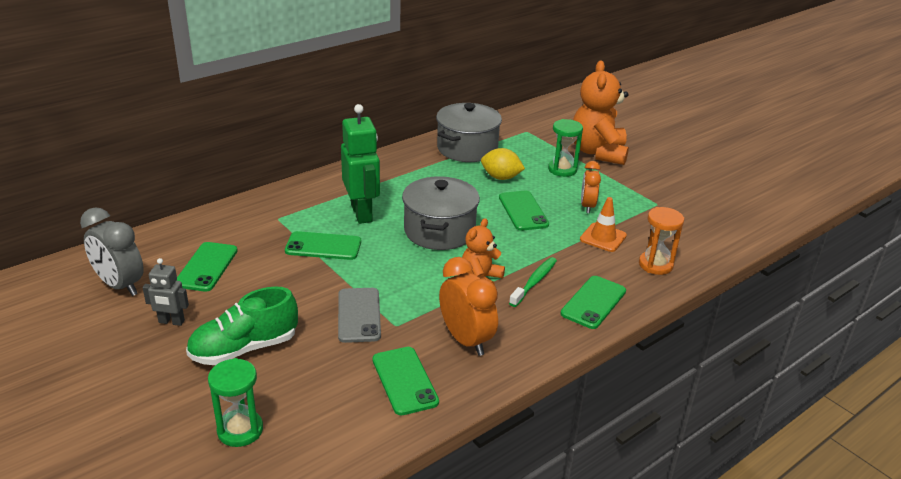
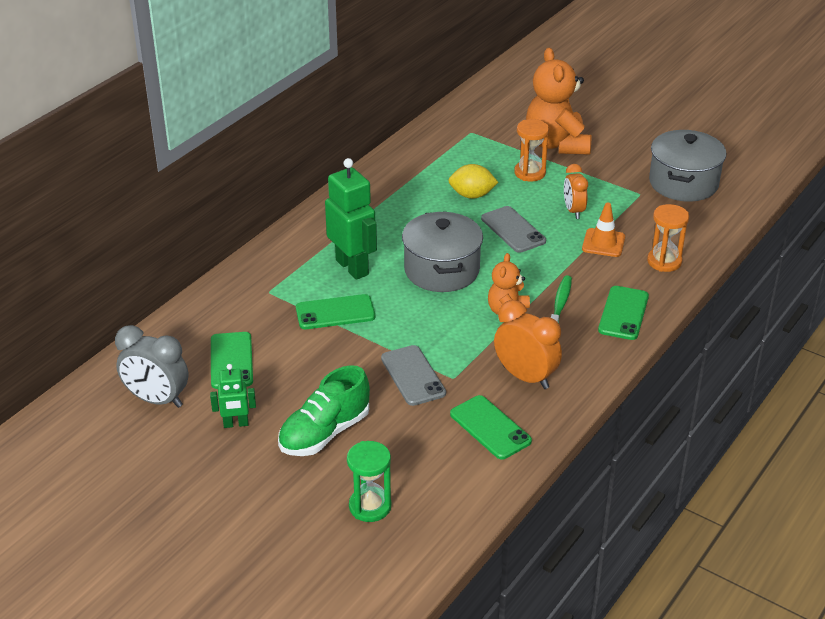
camera: 15 degrees left, 5 degrees up
(171, 322) = (236, 424): grey robot -> green robot
(467, 148) = (419, 167): grey pot -> grey pot (683, 183)
(523, 211) = (513, 230): green phone -> grey phone
(562, 170) = (530, 173): green hourglass -> orange hourglass

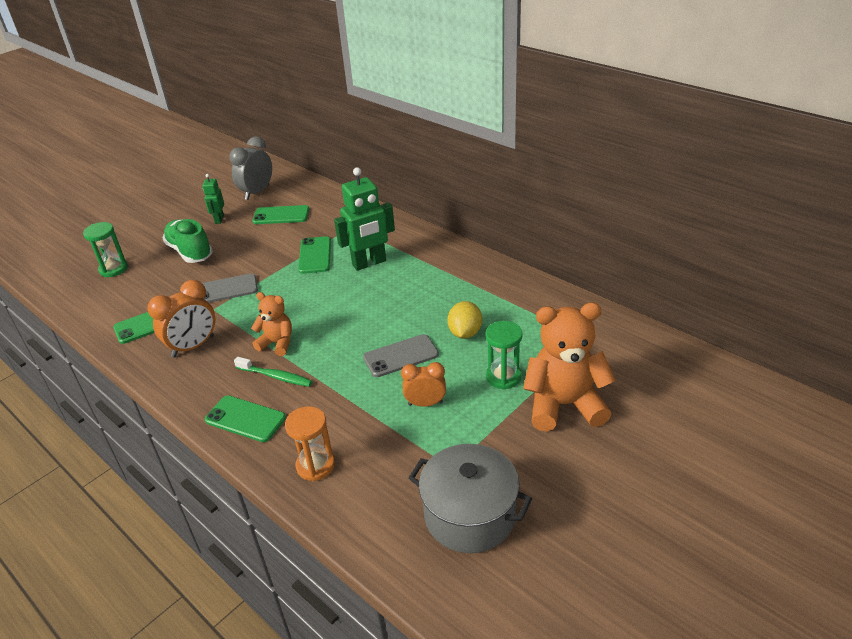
camera: 100 degrees right, 0 degrees up
(441, 270) = (350, 309): grey pot -> none
(530, 173) = (503, 377): orange hourglass -> green hourglass
(603, 243) = (362, 420): orange traffic cone -> none

